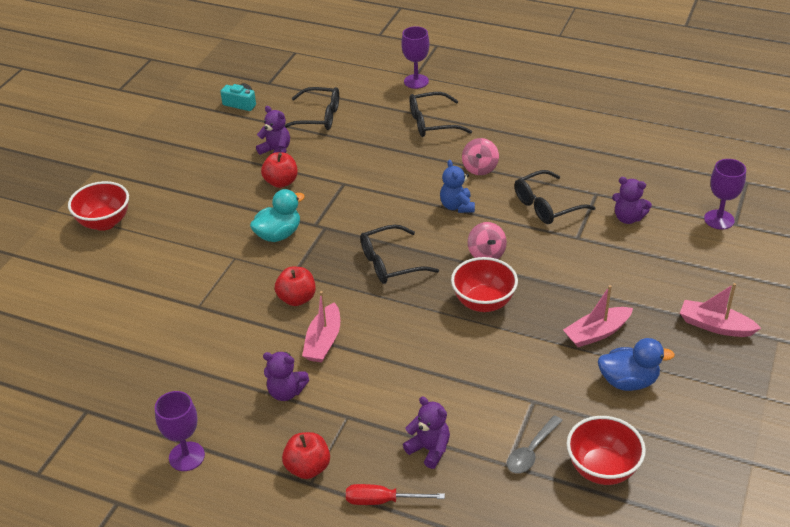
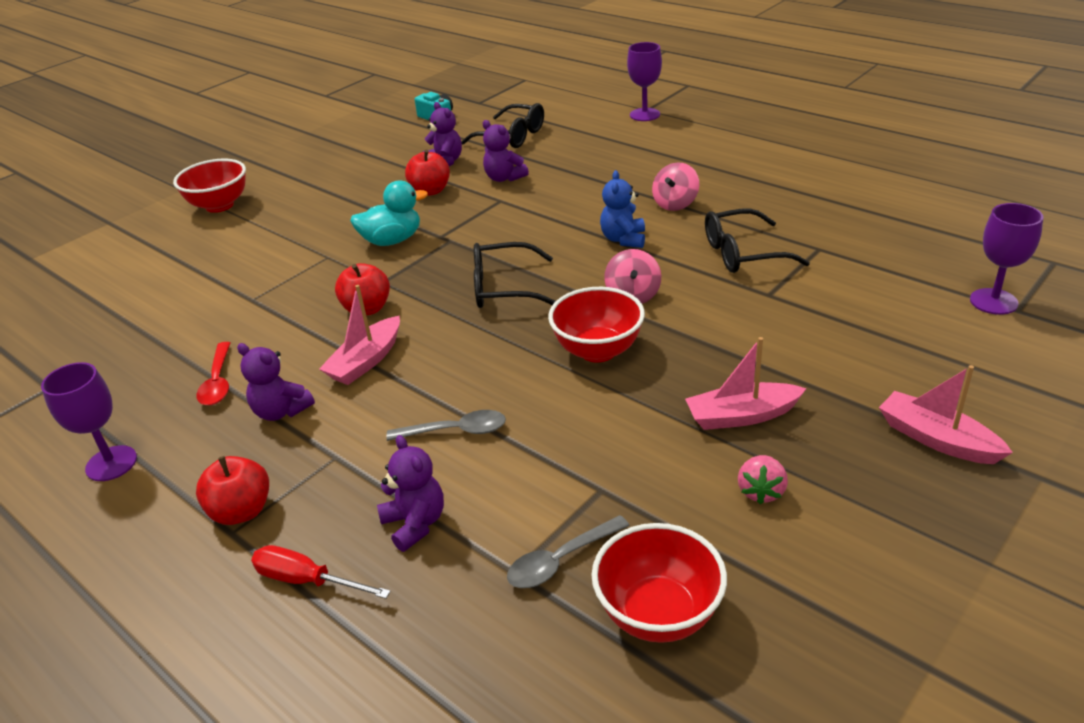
camera: 20 degrees right, 5 degrees down
(221, 379) = (218, 382): none -> red spoon
(419, 381) = (456, 431): none -> grey spoon
(432, 123) = (641, 154): black glasses -> none
(628, 218) = (853, 282): purple teddy bear -> purple teddy bear (504, 178)
(628, 381) = (761, 491): blue duck -> pink strawberry

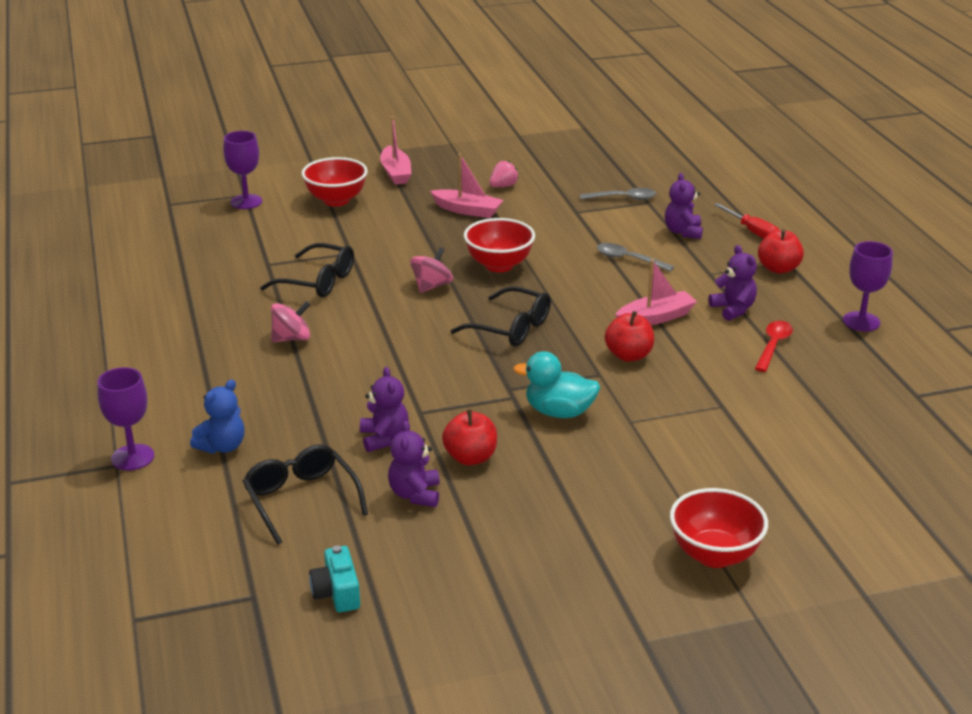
camera: 150 degrees left, 5 degrees down
(623, 239) = (376, 327): blue teddy bear -> blue teddy bear (222, 446)
(658, 614) = (599, 173): red bowl -> red bowl (336, 200)

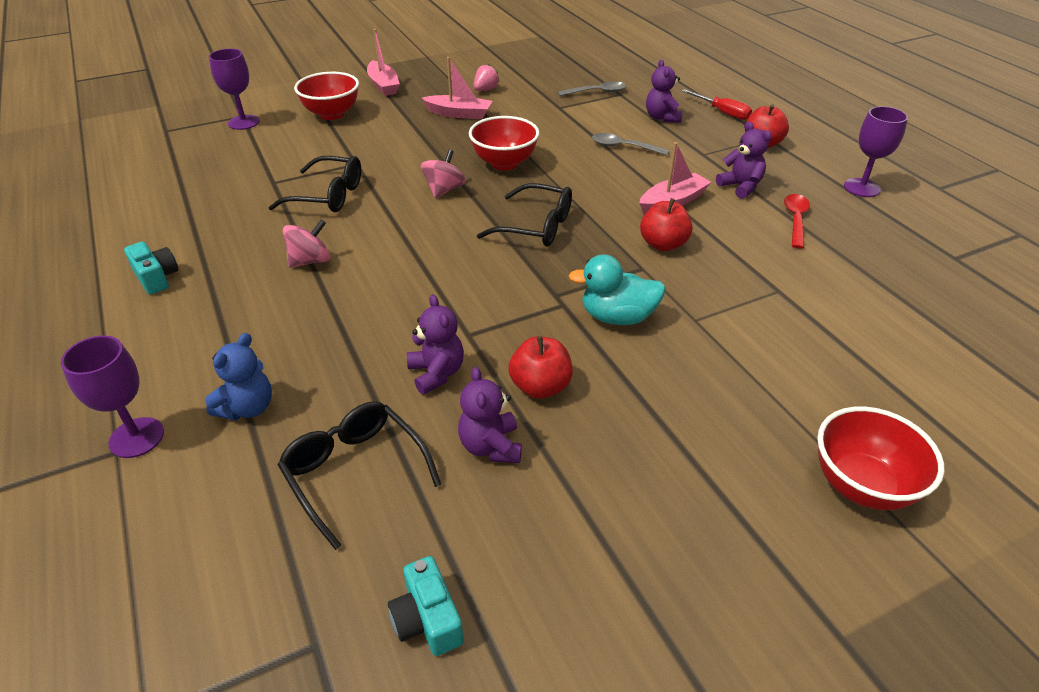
camera: 10 degrees left, 10 degrees up
(153, 339) = (156, 277): none -> turquoise camera

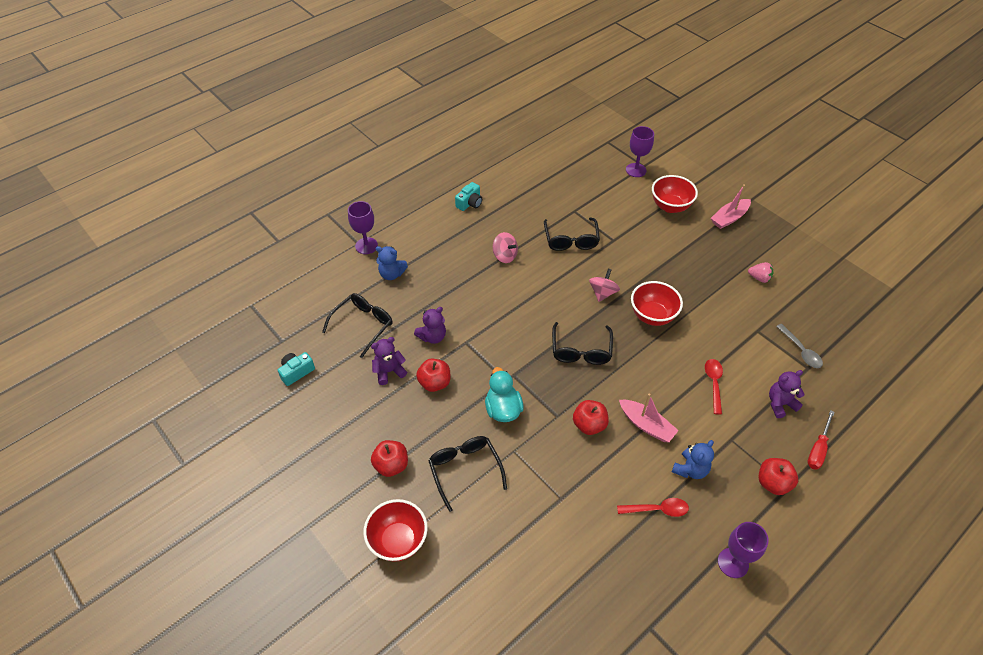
camera: 75 degrees right, 10 degrees up
(444, 190) = (602, 293): pink spinning top -> pink spinning top turned 75 degrees counterclockwise
(459, 114) = (710, 273): pink boat -> none
(623, 147) = (713, 383): grey spoon -> red spoon
(705, 473) = (391, 465): none -> red apple
(724, 378) = (465, 470): none -> black glasses
(740, 187) = (690, 469): purple teddy bear -> blue teddy bear

